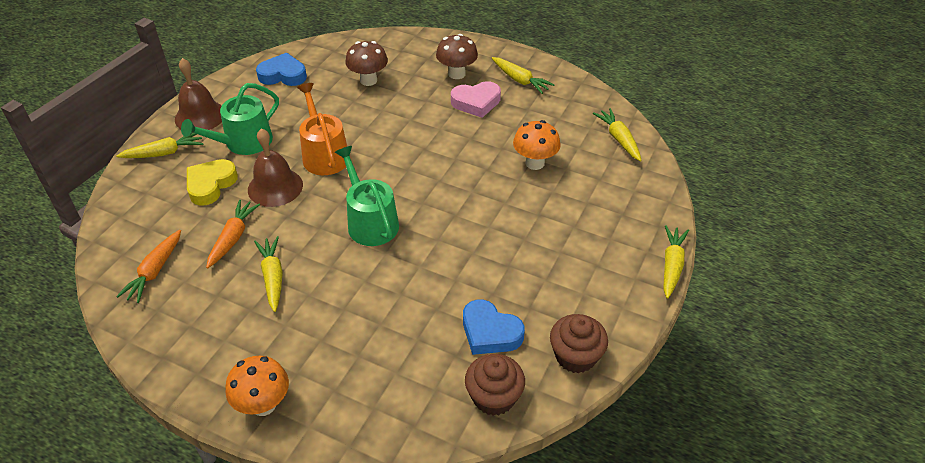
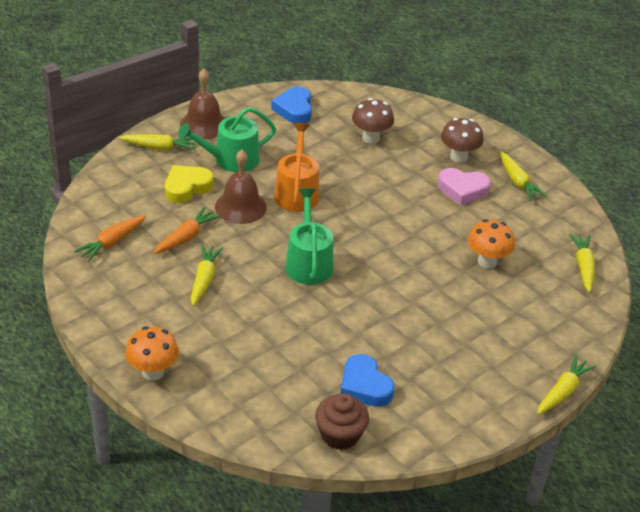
camera: 20 degrees right, 5 degrees down
(283, 75) = (294, 109): blue heart -> blue heart turned 120 degrees counterclockwise
(575, 356) = (428, 430): brown cupcake -> none

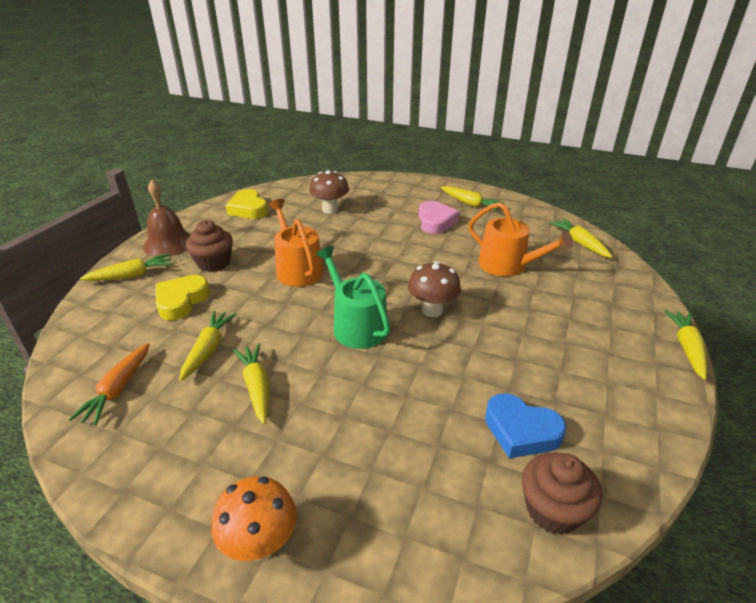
camera: 25 degrees left, 5 degrees down
(186, 237) = (208, 349): orange carrot -> yellow carrot
(230, 159) = (213, 263): green watering can -> brown cupcake
(240, 207) = (250, 299): brown bell -> none
(294, 109) = (248, 209): blue heart -> yellow heart
(458, 157) = (411, 202): brown mushroom -> brown mushroom (432, 310)
(462, 189) = (435, 221): pink heart -> pink heart turned 75 degrees counterclockwise
(487, 261) = (508, 265): orange mushroom -> orange watering can

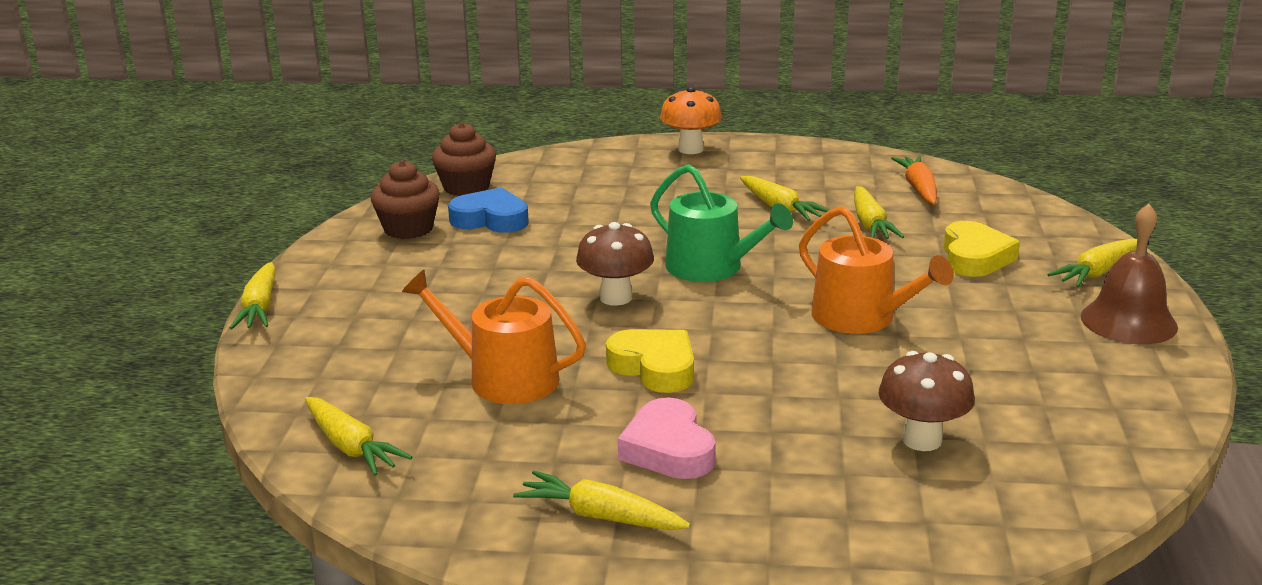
camera: 165 degrees right, 10 degrees down
(213, 263) = (1005, 306): brown cupcake -> brown cupcake (408, 229)
(248, 209) = (1097, 411): yellow heart -> yellow heart (654, 367)

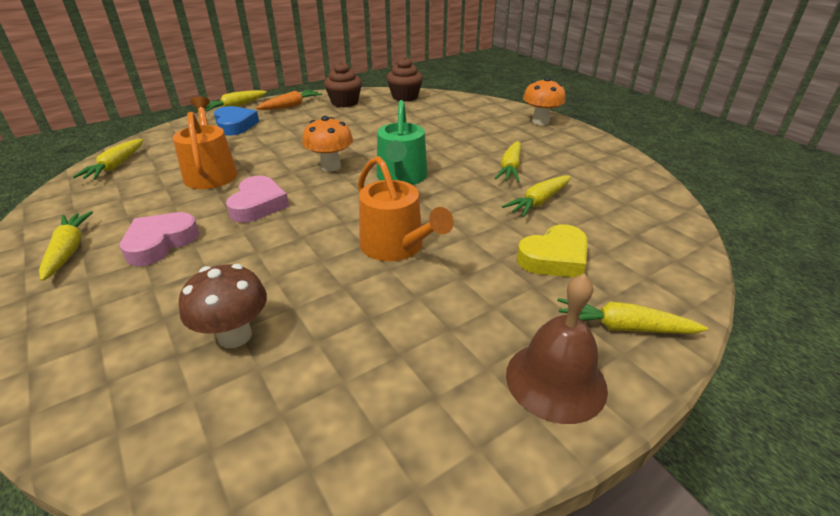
camera: 50 degrees right, 10 degrees up
(491, 219) = (379, 112): blue heart -> blue heart (235, 125)
(616, 298) = (331, 166): brown mushroom -> orange mushroom
(654, 367) = (258, 205): yellow heart -> pink heart
(862, 318) = (396, 246): orange watering can -> orange watering can turned 45 degrees counterclockwise
(919, 189) = (623, 199): orange carrot -> orange carrot (291, 106)

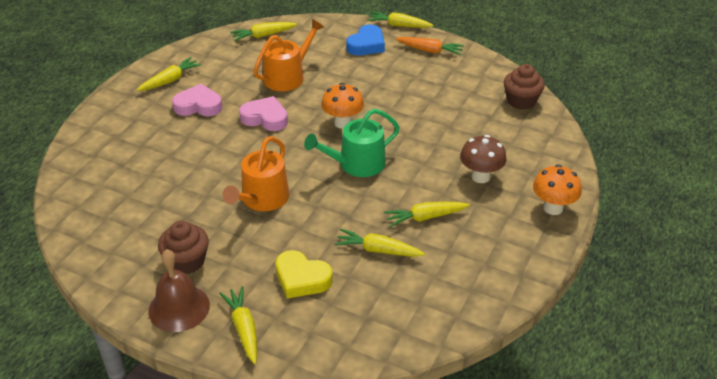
camera: 60 degrees right, 5 degrees up
(235, 336) = (144, 176): brown mushroom -> brown mushroom (480, 177)
(258, 205) = (265, 118): pink heart -> pink heart turned 135 degrees counterclockwise
(344, 102) = (468, 74): brown cupcake -> brown cupcake (186, 261)

